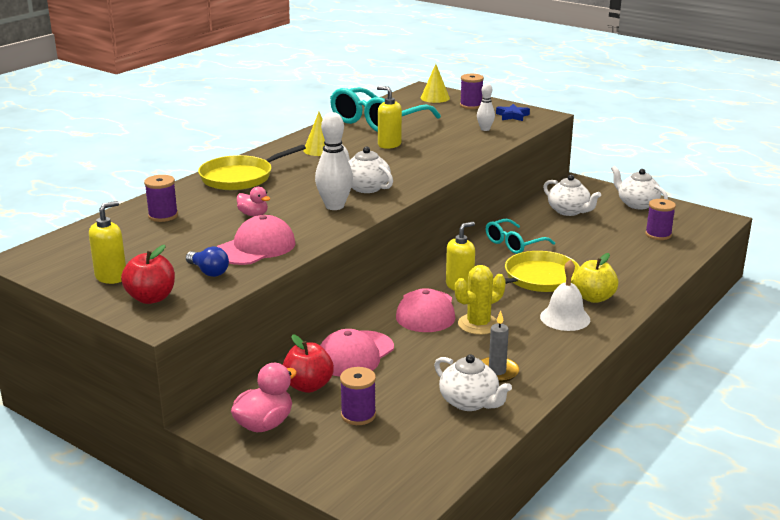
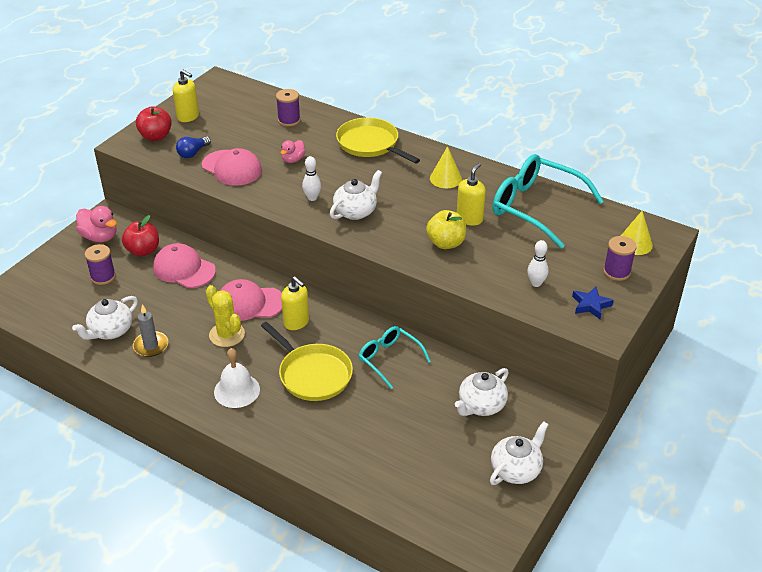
camera: 85 degrees right, 15 degrees up
(334, 206) = (312, 198): white bowling pin -> white bowling pin, size x0.58
(593, 298) = (275, 413): yellow apple -> yellow apple (446, 243)
(658, 235) = (429, 480): purple spool -> none

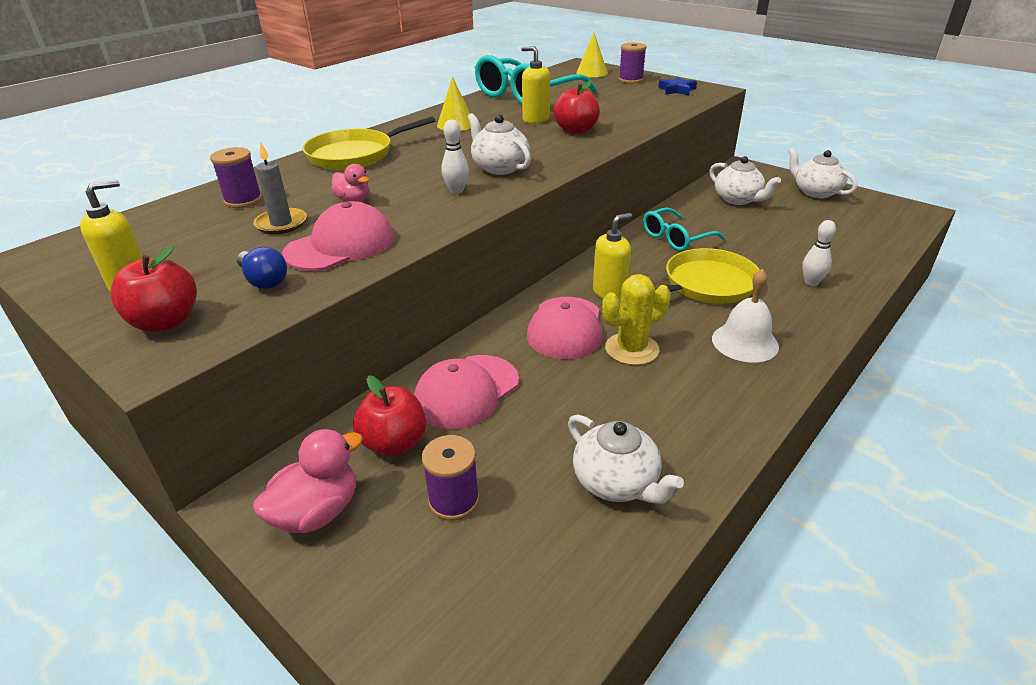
camera: 80 degrees left, 5 degrees down
(151, 346) = (656, 428): grey candle -> grey candle (281, 223)
(446, 243) = (576, 130): yellow apple -> red apple
(536, 283) = (646, 103): white bowling pin -> white bowling pin (811, 282)

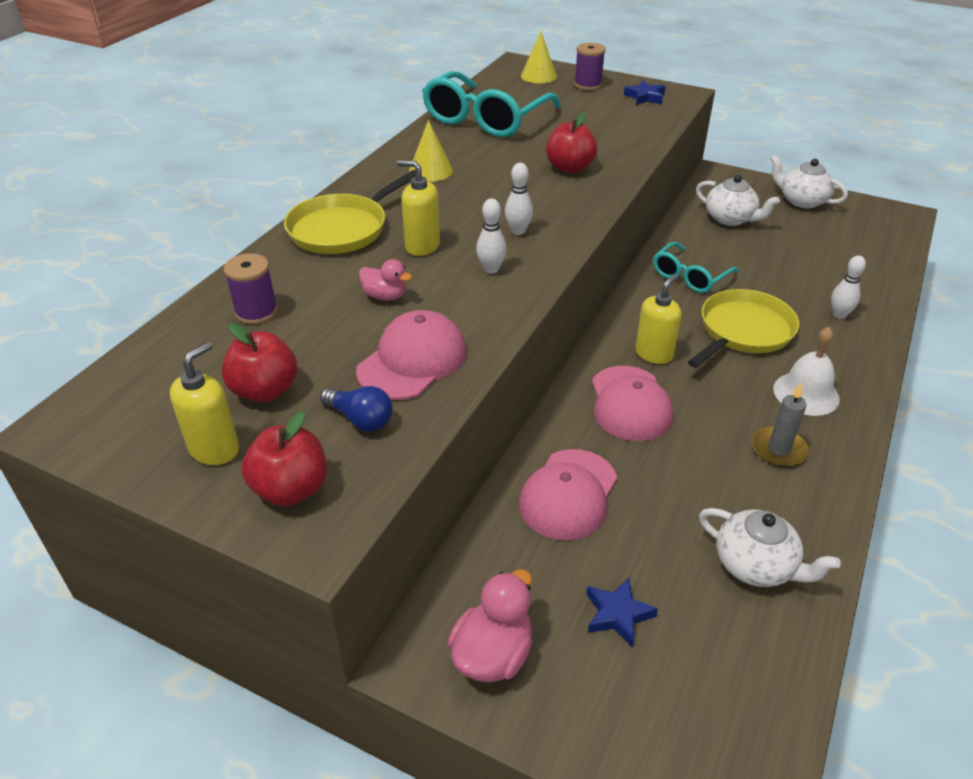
camera: 15 degrees left, 5 degrees up
(281, 223) = (325, 339): grey candle -> grey candle (778, 449)
(394, 443) = (527, 565): red apple -> red apple (265, 390)
(454, 500) = (617, 614): purple spool -> blue star
(499, 168) = (518, 231): white teapot -> white bowling pin
(535, 119) = (516, 155): yellow soap dispenser -> yellow soap dispenser (422, 246)
(631, 349) = (705, 418): yellow cactus -> none

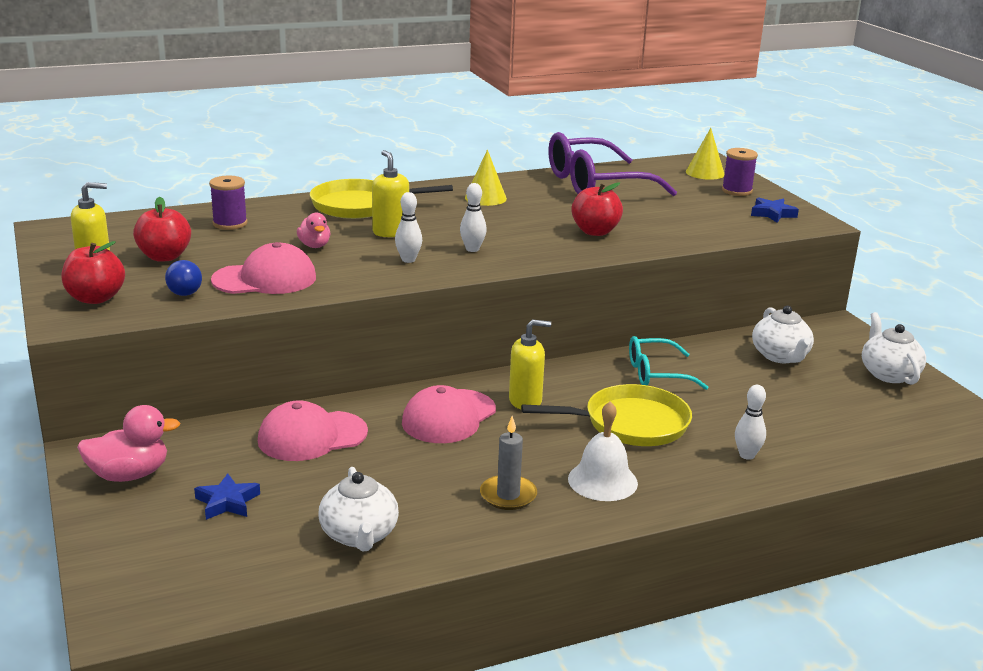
camera: 40 degrees right, 15 degrees down
(486, 118) = (597, 184): turquoise glasses -> purple glasses

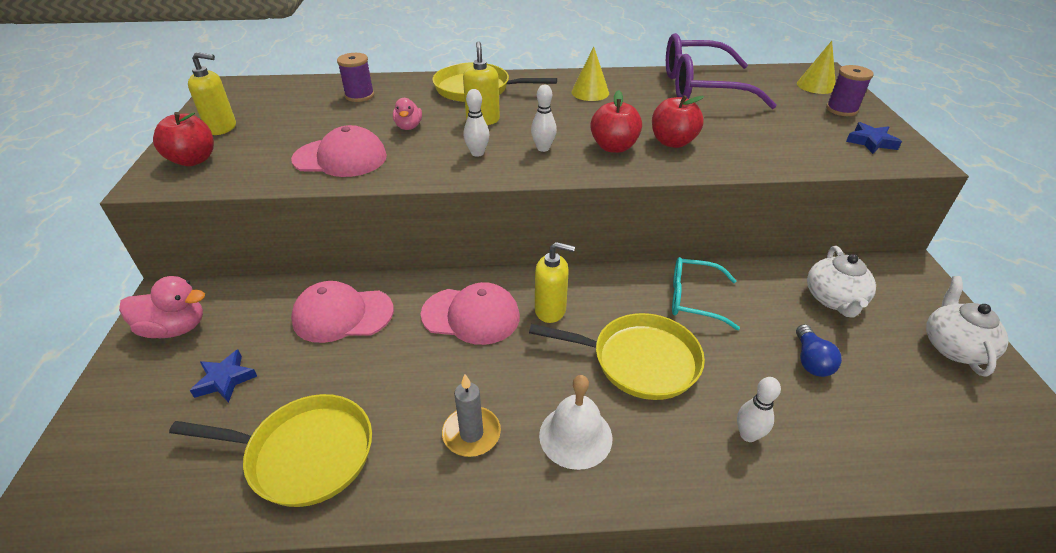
camera: 20 degrees right, 15 degrees up
(164, 257) = (282, 123): red apple -> red apple (614, 147)
(184, 289) = (268, 160): blue light bulb -> blue light bulb (811, 360)
(359, 535) = (305, 454): white teapot -> yellow pan
(449, 417) = (471, 315): pink cap -> pink cap turned 135 degrees counterclockwise

